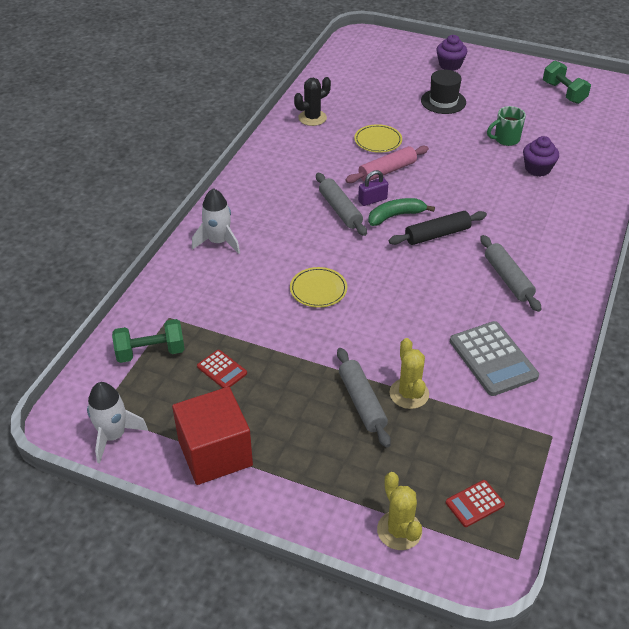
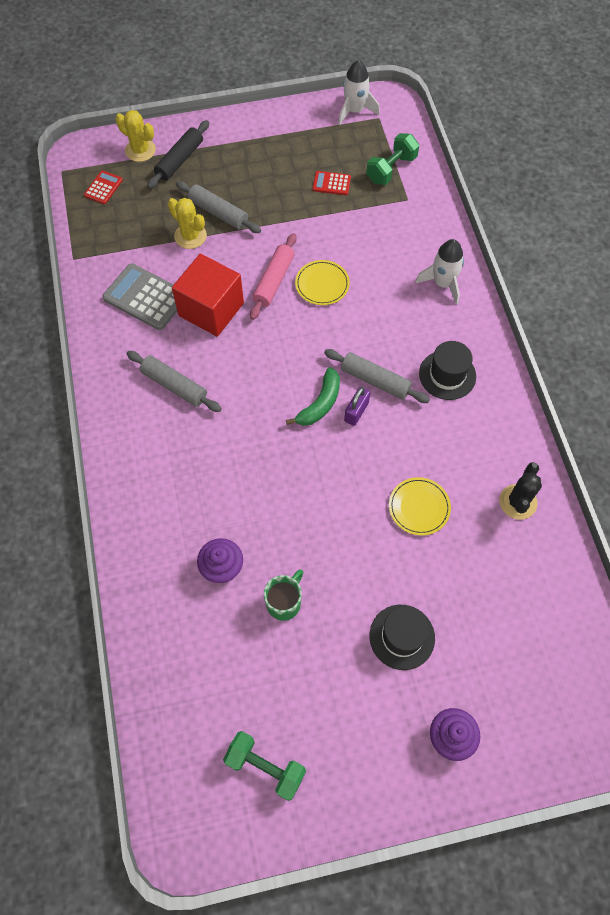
camera: 145 degrees right, 20 degrees up
(215, 453) = (284, 133): red cube -> red cube (211, 309)
(283, 189) = (447, 375): none -> black hat
(387, 171) = (373, 463): pink rolling pin -> pink rolling pin (273, 281)
(437, 235) = (267, 402): black rolling pin -> black rolling pin (179, 160)

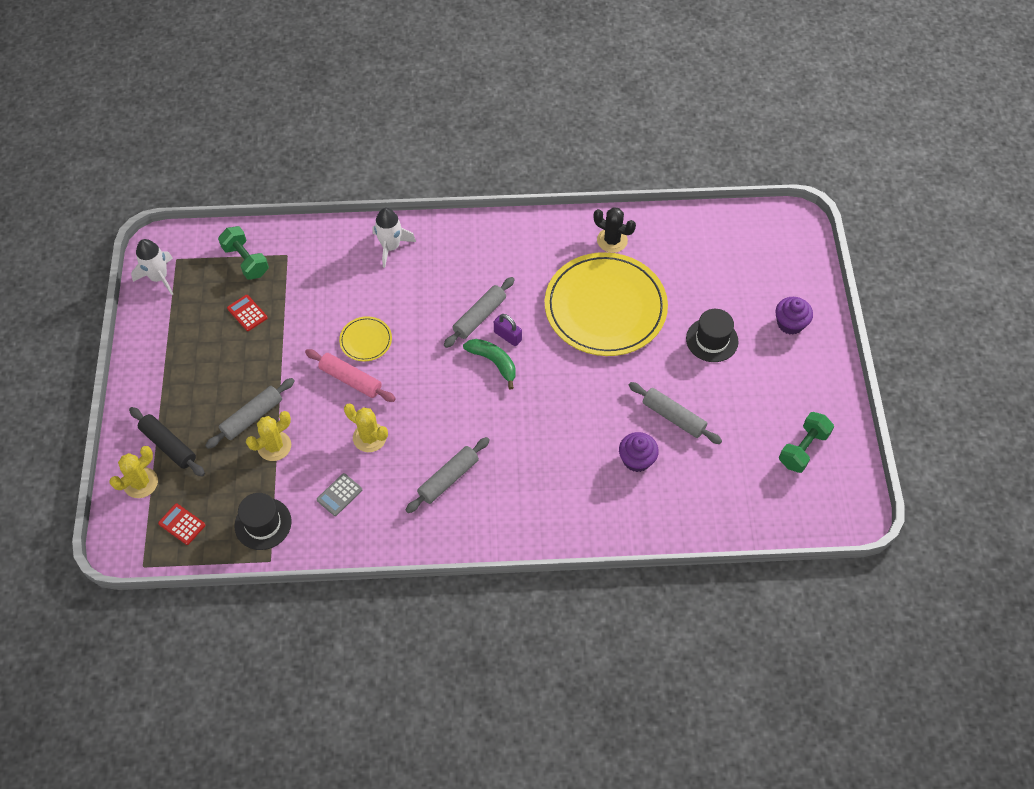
camera: 80 degrees left, 5 degrees down
(145, 297) = (339, 495): grey calculator -> grey calculator, size x0.53
(211, 309) = (369, 437): red cube -> yellow cactus
(284, 602) = (673, 417): green mug -> grey rolling pin
(331, 183) = (247, 313): red calculator -> red calculator turned 120 degrees clockwise
(419, 507) = (605, 307): yellow plate -> yellow plate, size x2.37
(447, 375) = (486, 263): black hat -> black hat (263, 523)

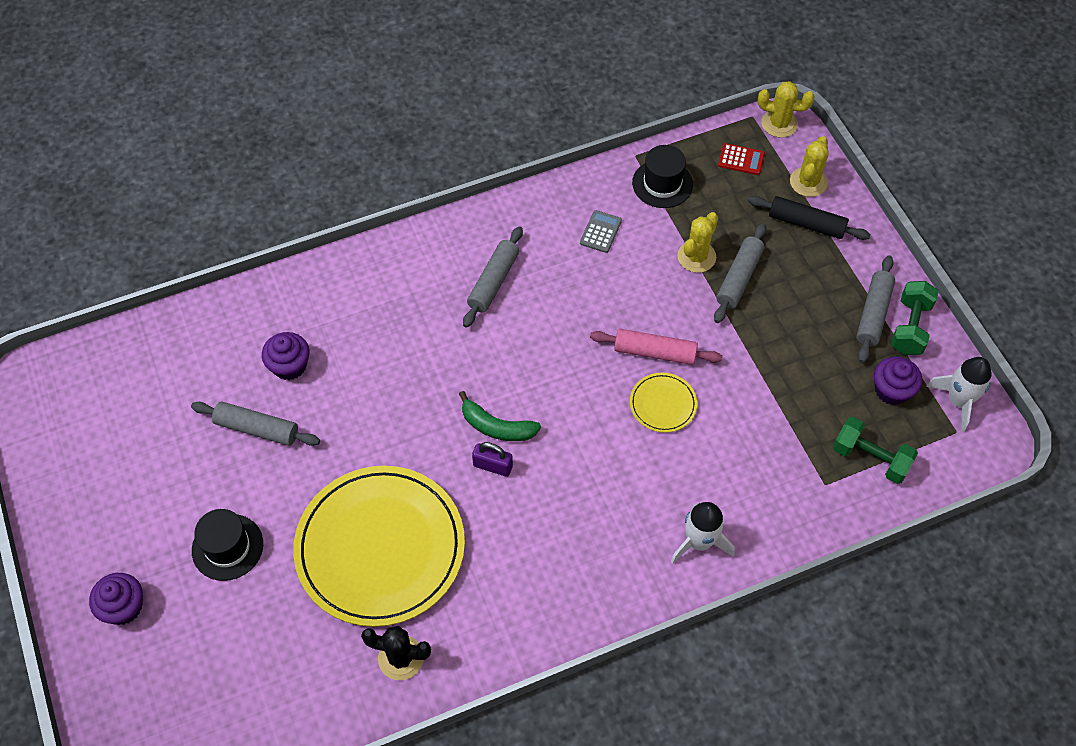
camera: 160 degrees right, 0 degrees up
(199, 299) = (891, 390): none -> purple cupcake
(247, 313) = (822, 391): red calculator -> none
(369, 437) = (599, 297): yellow cactus -> yellow cactus (779, 123)
(479, 316) = (539, 481): grey rolling pin -> grey rolling pin (873, 314)
(803, 449) = (92, 439): green dumbbell -> green dumbbell (910, 327)

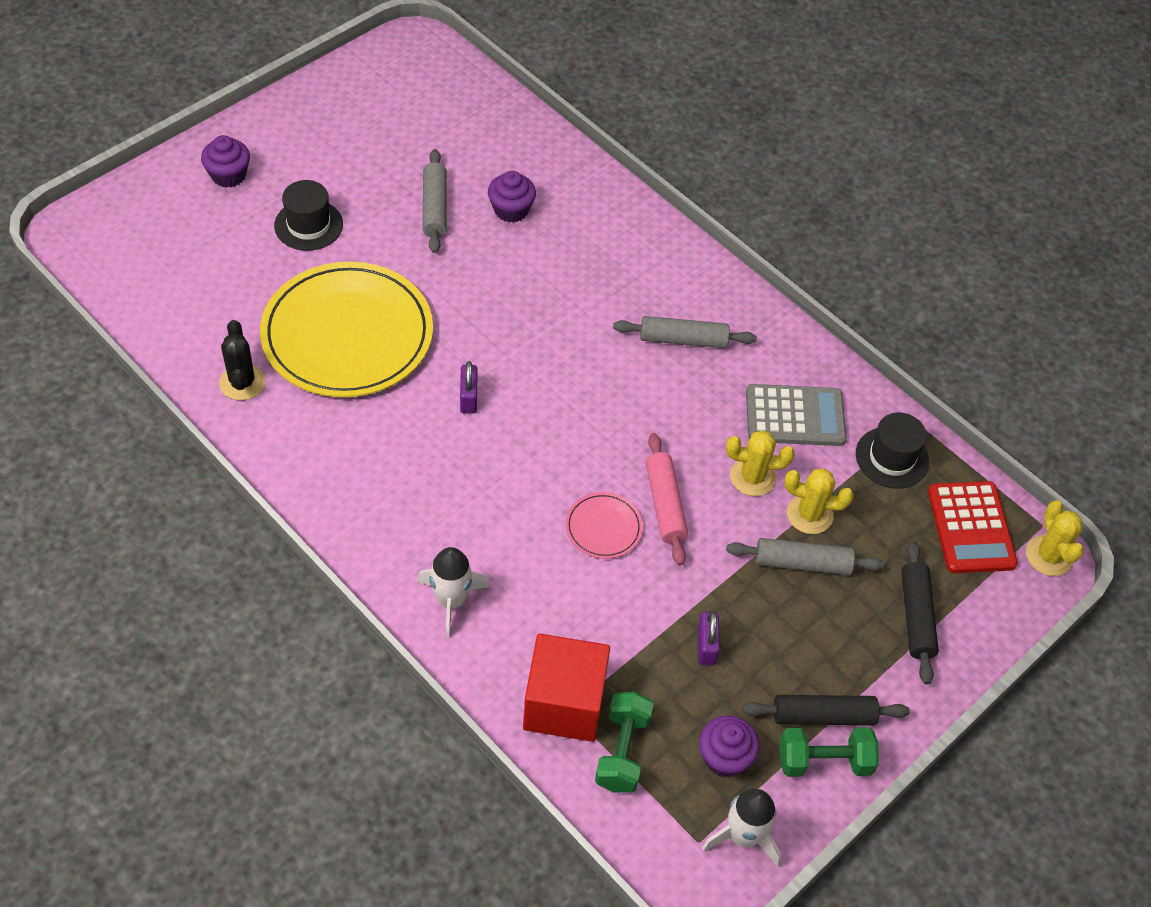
camera: 65 degrees right, 5 degrees down
(496, 427) = (514, 389): green banana -> none
(600, 232) = (795, 416): grey calculator -> grey calculator, size x1.88
(663, 404) = (603, 527): yellow plate -> pink plate
(741, 159) = (971, 528): red calculator -> red calculator, size x1.88
(793, 369) = (706, 646): none -> purple padlock
(808, 182) = (978, 606): yellow cactus -> yellow cactus (752, 477)
(818, 486) = (564, 703): none -> red cube
(873, 314) = (823, 716): grey rolling pin -> black rolling pin

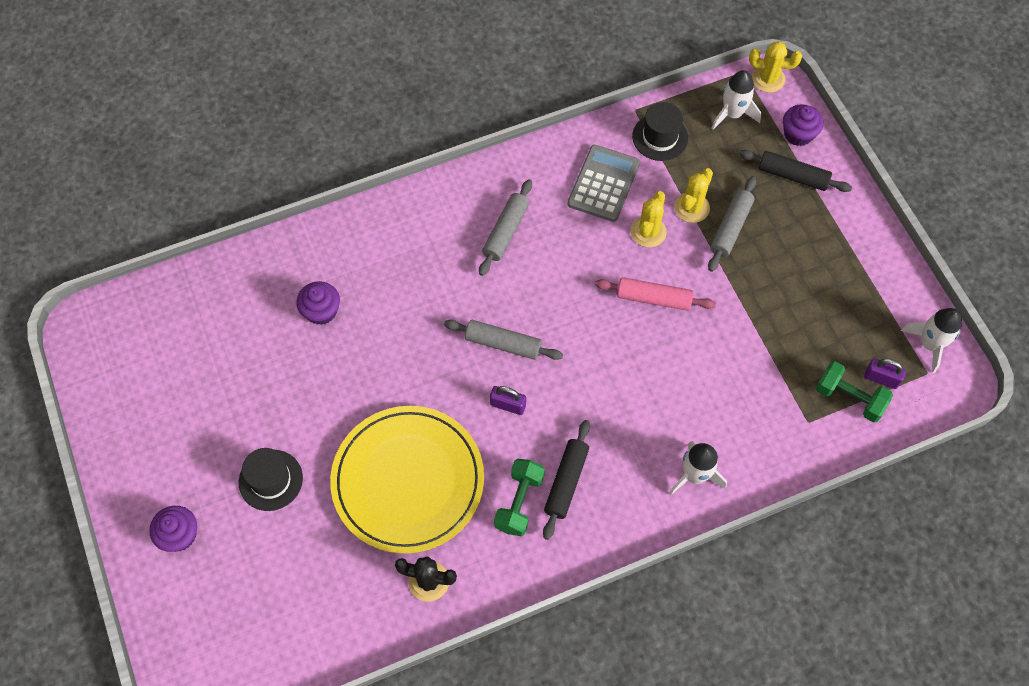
camera: 65 degrees left, 10 degrees up
(434, 208) = (294, 370): grey rolling pin -> grey rolling pin (503, 344)
(564, 703) = (802, 424): red cube -> none
(603, 527) = (661, 347): pink plate -> none
(706, 646) = (780, 314): purple padlock -> purple padlock (881, 378)
(724, 757) = (869, 334): purple cupcake -> purple cupcake (798, 134)
(823, 716) = (853, 262): black rolling pin -> black rolling pin (566, 482)
(824, 761) = (886, 275): green dumbbell -> green dumbbell (519, 502)
(971, 528) = (732, 114): red calculator -> white rocket

